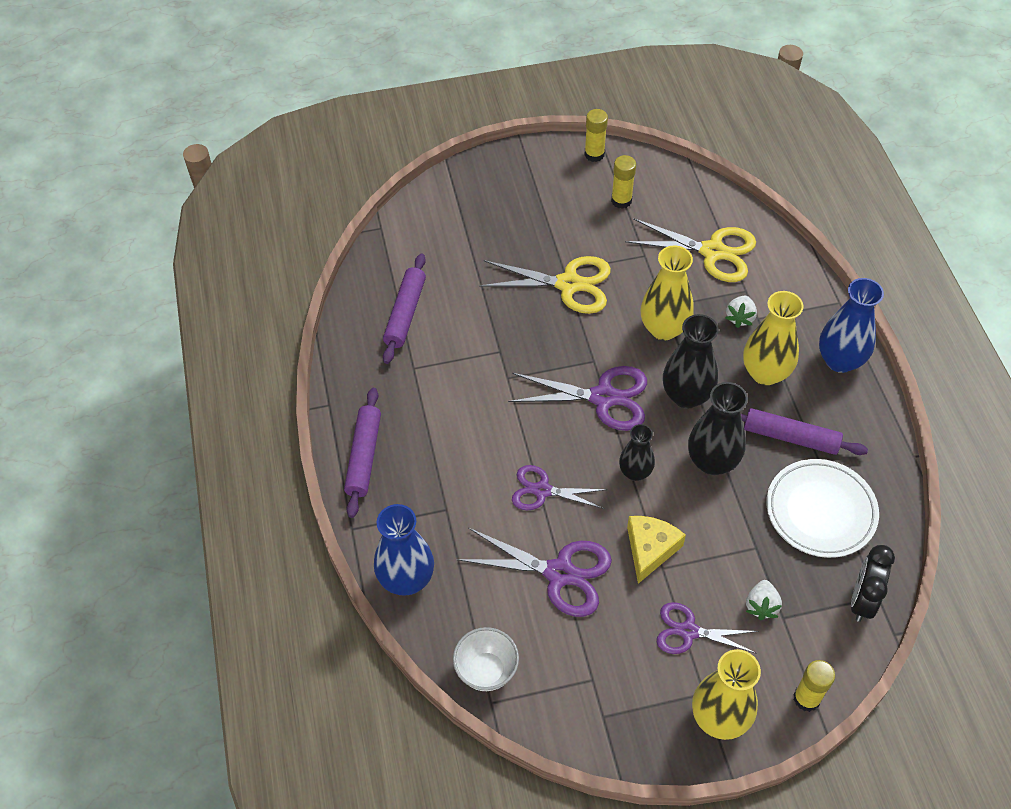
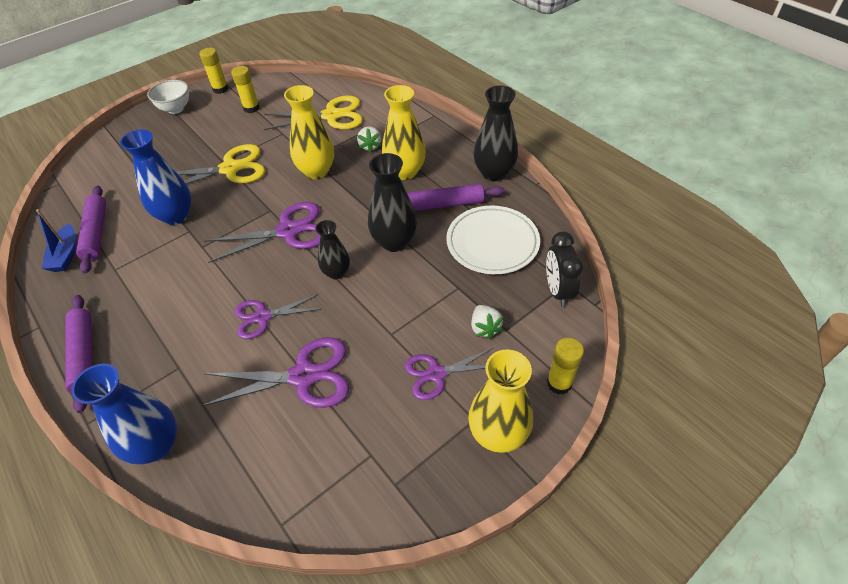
camera: 25 degrees left, 5 degrees down
(370, 329) = (66, 255): none -> blue boat
(486, 671) = (265, 495): white bowl -> white bowl (175, 109)
(650, 549) = (374, 324): yellow cheese -> none
(686, 396) = (353, 206): black vase -> black vase (494, 173)
(840, 360) = (453, 147): blue vase -> blue vase (176, 216)

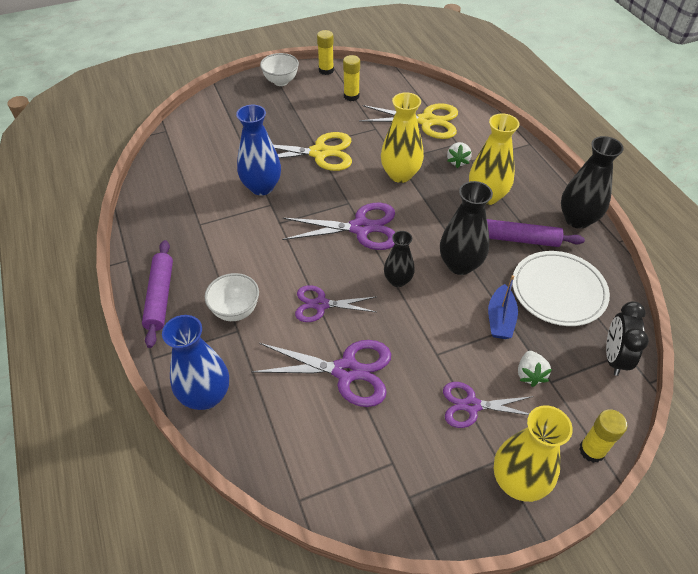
camera: 15 degrees right, 0 degrees up
(66, 255) = (160, 200): blue boat -> blue boat (500, 319)
(96, 233) = (189, 186): purple rolling pin -> none
(172, 347) = (236, 311): none -> white bowl

